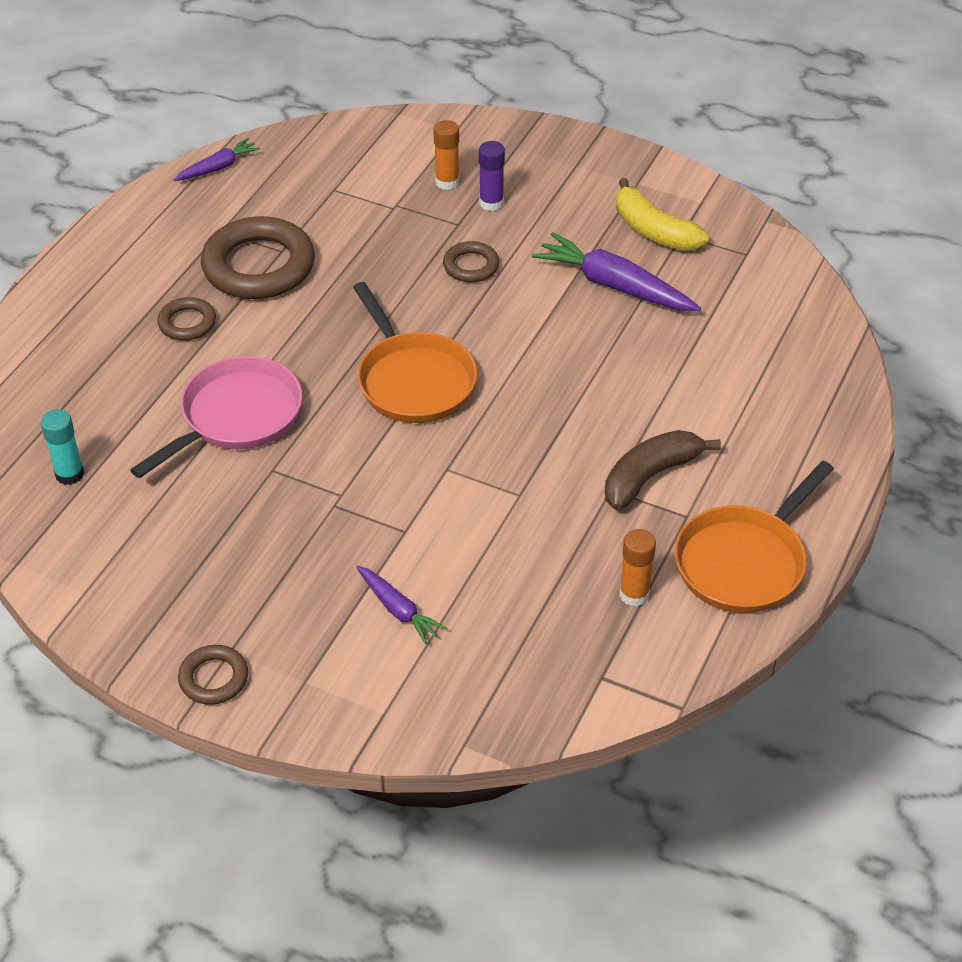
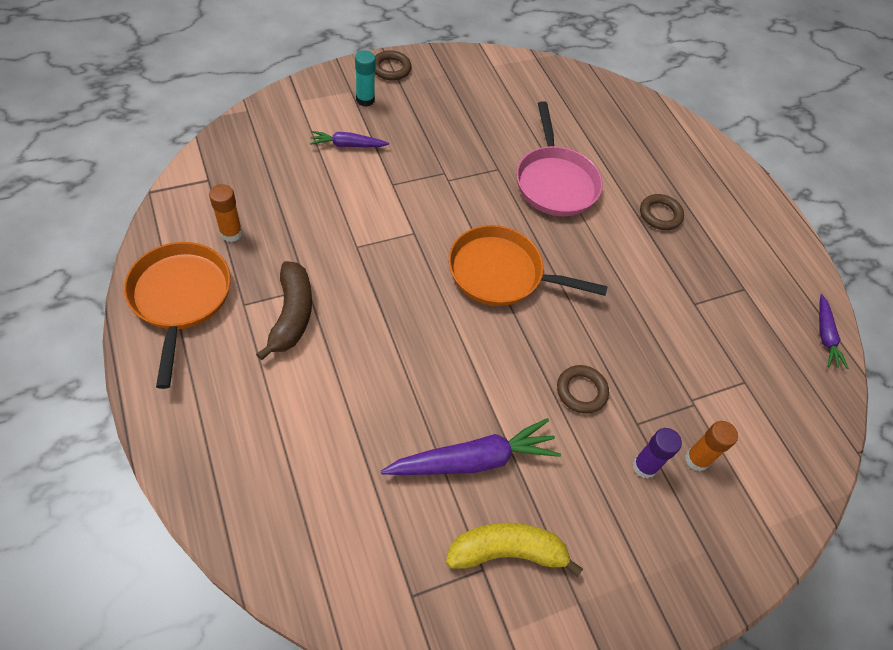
camera: 125 degrees right, 10 degrees up
(69, 474) = (579, 103): turquoise glue stick -> turquoise glue stick (365, 100)
(259, 266) = (687, 281): brown ring -> none

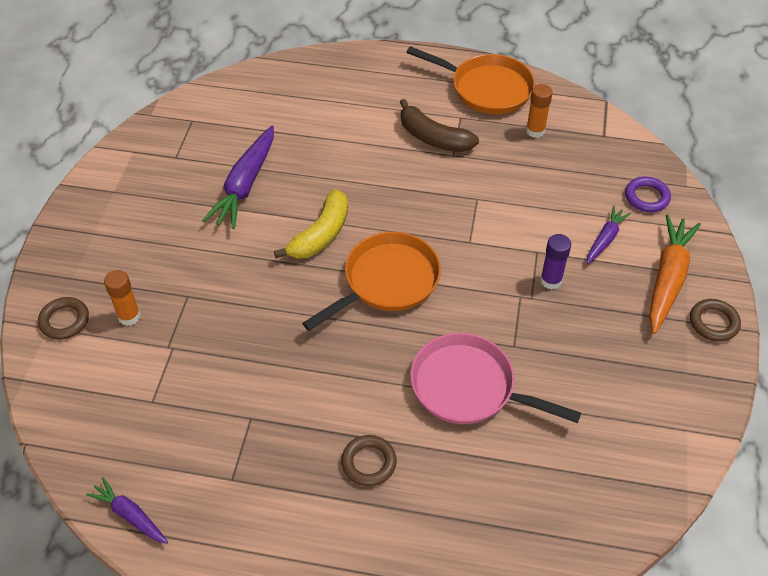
camera: 130 degrees right, 5 degrees down
(278, 131) = (646, 197): none -> purple ring
(365, 100) = (668, 278): turquoise glue stick -> orange carrot
(507, 551) = (174, 173): yellow banana -> yellow banana (320, 235)
(581, 391) = (241, 275): brown ring -> brown ring (64, 321)
(644, 466) = (155, 279): purple glue stick -> purple glue stick (551, 280)

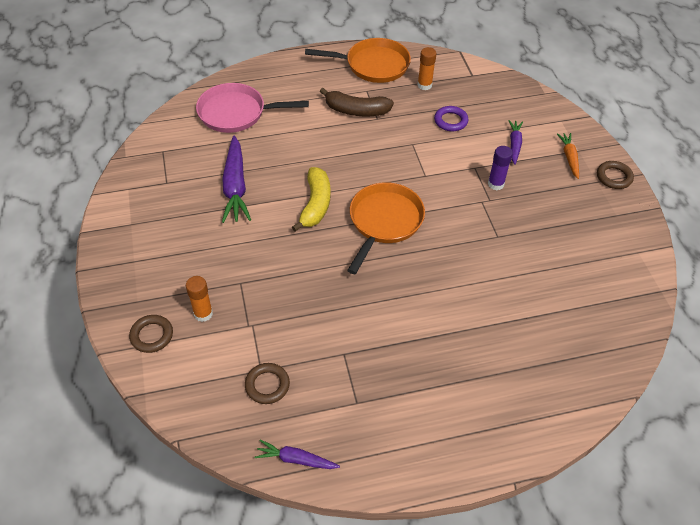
camera: 25 degrees left, 0 degrees up
(369, 463) = (448, 352): brown ring -> brown ring (267, 385)
(469, 387) = (485, 275): pink pan -> pink pan (236, 113)
(646, 197) = (524, 108): purple ring -> purple ring (450, 121)
(668, 278) = (569, 158): orange carrot -> orange carrot, size x0.56

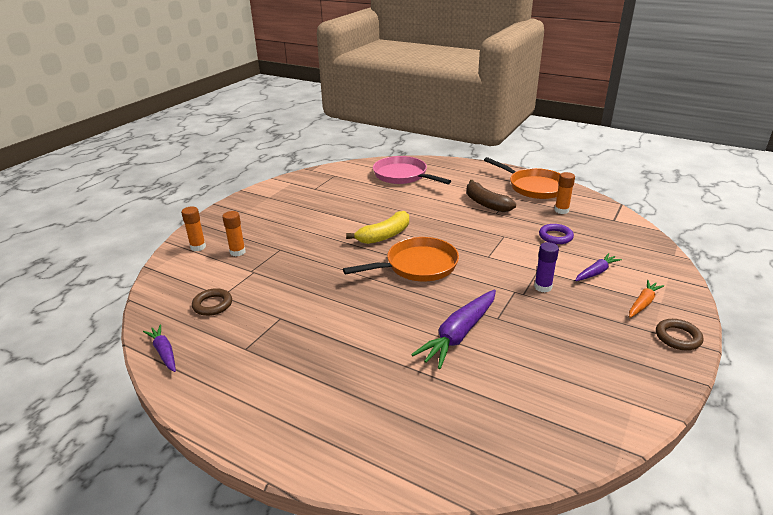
camera: 45 degrees right, 20 degrees down
(152, 335) = (198, 247): brown ring -> orange glue stick
(235, 186) = (349, 206): purple carrot -> purple carrot (459, 334)

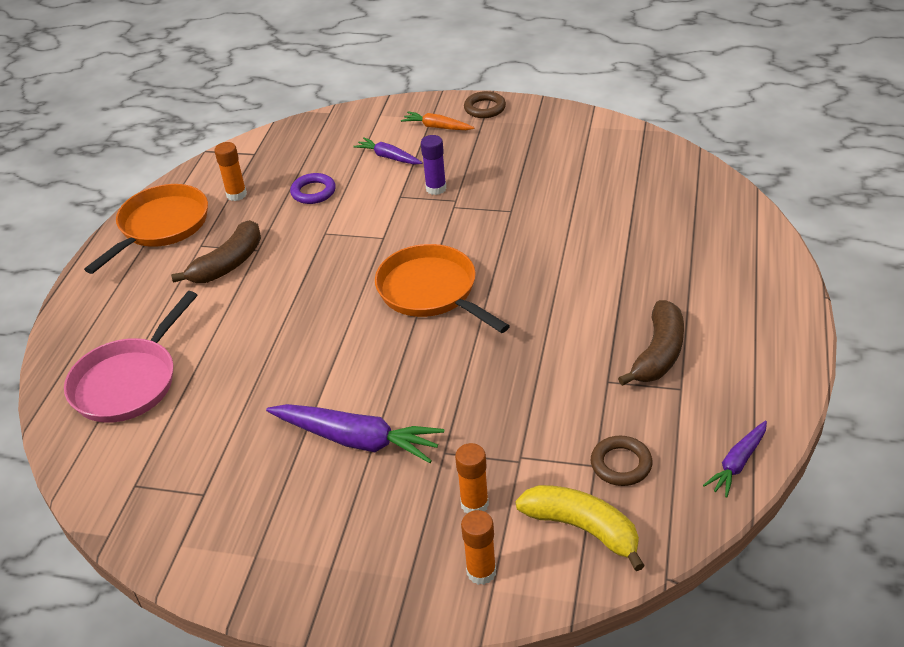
camera: 105 degrees left, 10 degrees up
(284, 348) = (658, 354): none -> brown banana
(384, 236) = (361, 344): yellow banana -> yellow banana (583, 528)
(459, 334) = (554, 231): purple carrot -> purple carrot (357, 440)

